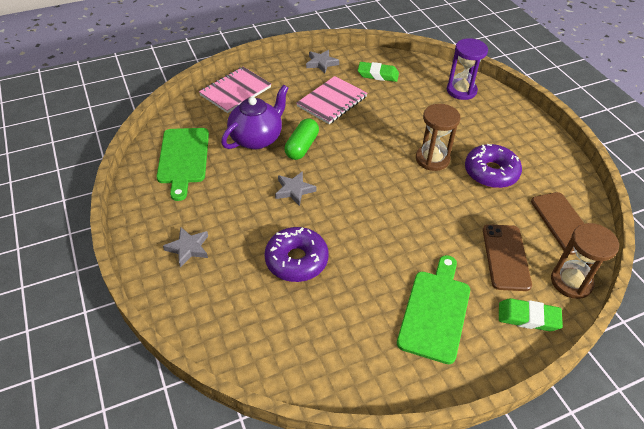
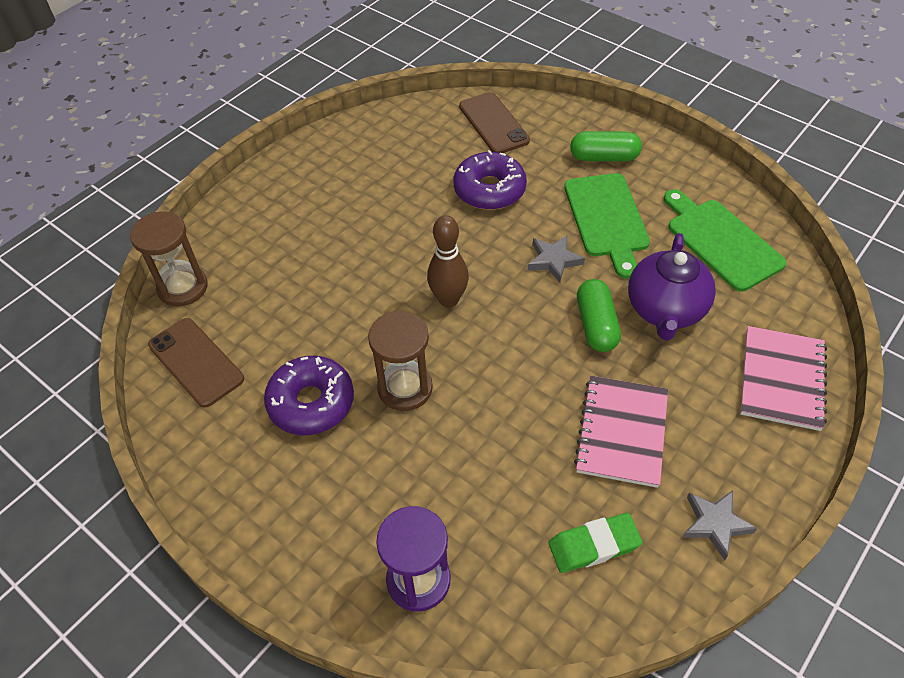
camera: 155 degrees right, 5 degrees up
(188, 248) = (604, 157): grey star -> green capsule
(379, 194) = (448, 299): none -> brown bowling pin
(435, 311) = (325, 201): green cutting board -> green cutting board (607, 219)
(506, 257) = (264, 285): brown phone -> brown phone (493, 123)
(528, 317) = (228, 232): green eraser -> none

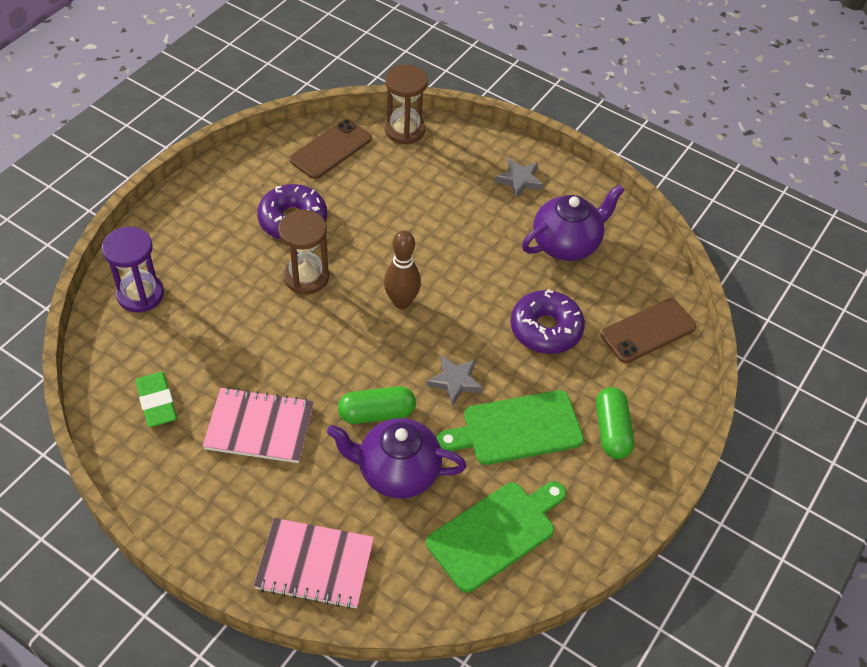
camera: 80 degrees right, 0 degrees up
(382, 166) = (566, 244): none -> purple teapot
(715, 524) = (168, 489): grey star -> grey star (519, 180)

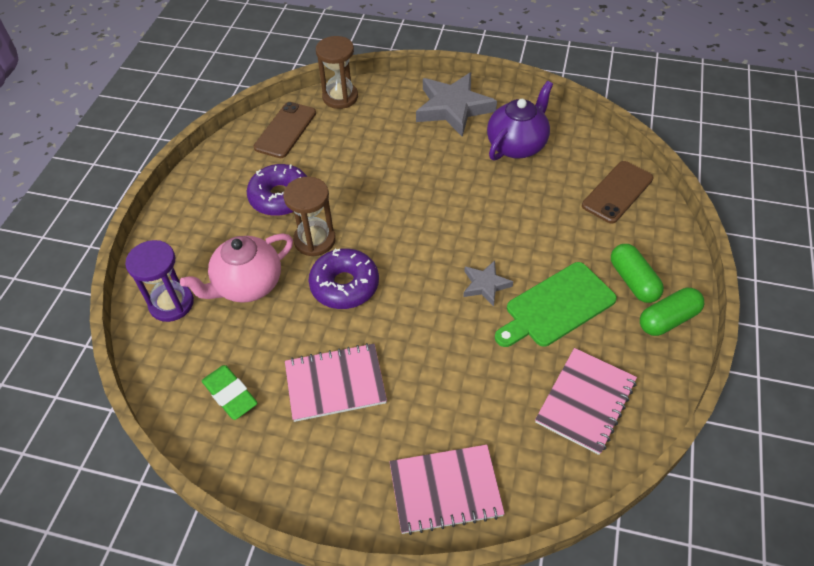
camera: 15 degrees left, 0 degrees up
(220, 301) = (247, 285): none -> pink teapot
(376, 413) = (433, 335): green capsule -> green capsule (668, 319)
(397, 472) = (475, 379): purple teapot -> none
(401, 302) = (407, 234): brown bowling pin -> none
(495, 533) = (585, 401): green cutting board -> pink notebook
(519, 180) = (453, 108): grey star -> grey star, size x1.92
(546, 329) = (536, 217): purple donut -> purple donut (344, 285)

